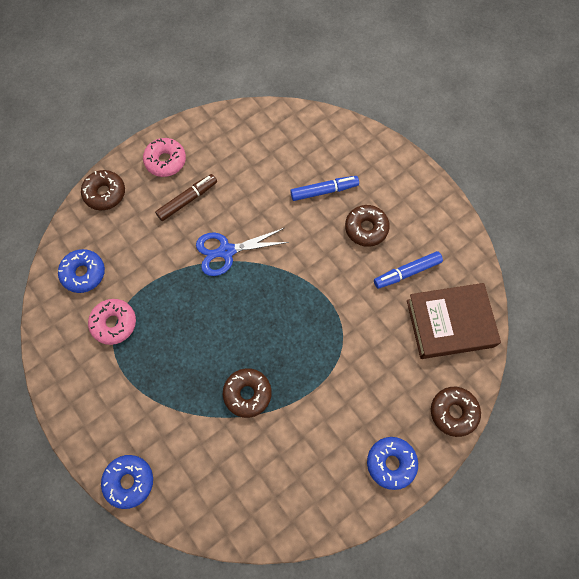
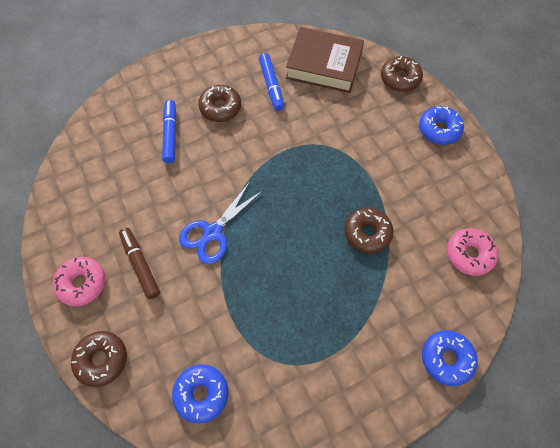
camera: 80 degrees left, 5 degrees down
(114, 323) = (271, 361): pink donut -> pink donut (469, 254)
(226, 251) = (213, 232): blue scissors -> blue scissors turned 45 degrees clockwise
(449, 323) = (324, 65): brown book -> brown book turned 75 degrees counterclockwise

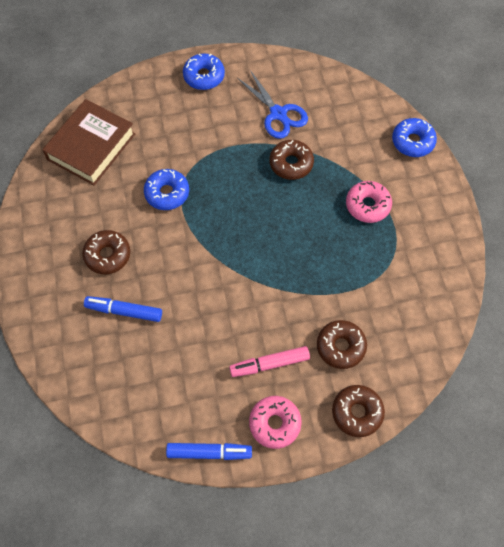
camera: 75 degrees left, 0 degrees up
(140, 265) = (270, 364): brown marker -> pink marker
(201, 394) = (405, 330): blue donut -> blue donut (167, 193)
(213, 232) = (253, 291): blue scissors -> blue scissors (278, 114)
(271, 85) = (98, 200): blue marker -> blue marker (209, 452)
(400, 79) = (135, 88): brown donut -> brown donut (340, 346)
(469, 254) = (331, 96): pink donut -> pink donut (367, 205)

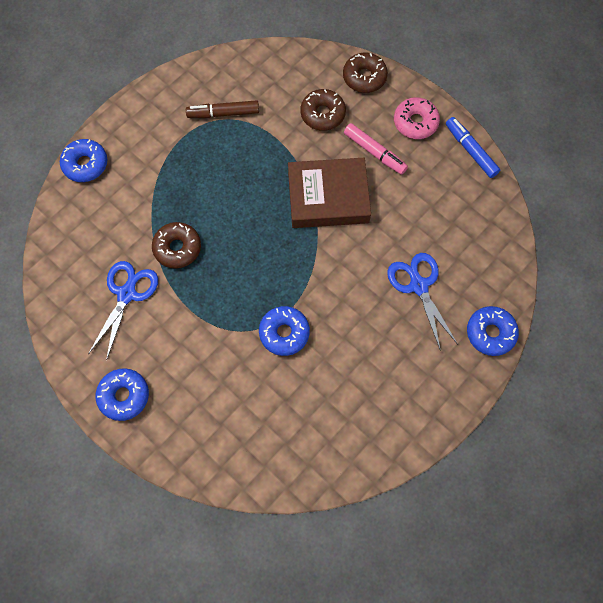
camera: 125 degrees left, 5 degrees up
(43, 336) = (490, 333): none -> blue donut
(91, 147) = (284, 443): brown book -> brown book (328, 197)
(107, 255) = (382, 338): brown donut -> none
(124, 311) = (418, 286): blue marker -> blue scissors
(367, 205) = (179, 163): pink donut -> none
(396, 266) = (223, 113): none -> brown marker

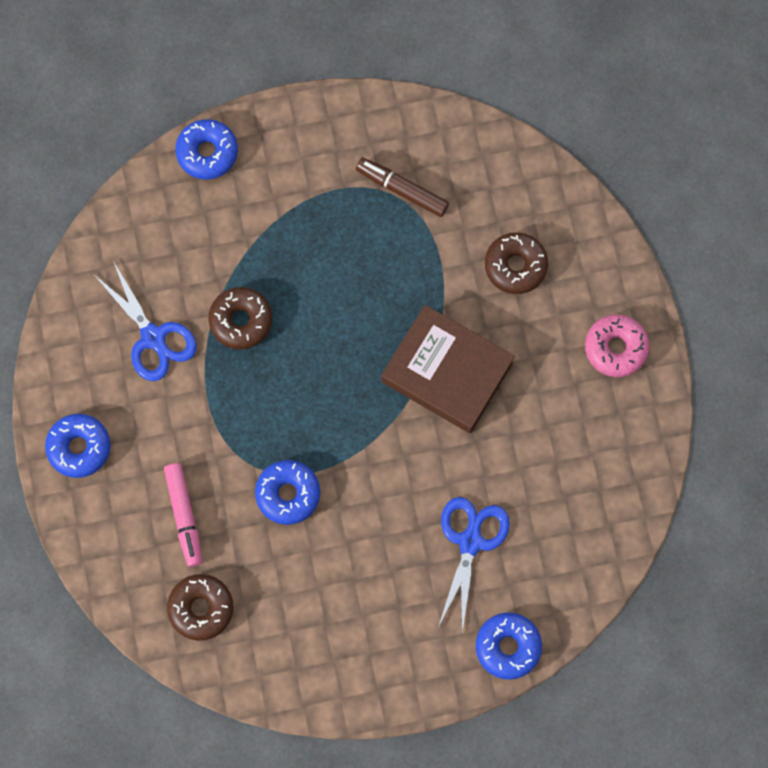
camera: 35 degrees right, 5 degrees up
(126, 294) = (153, 337): blue scissors -> blue scissors turned 90 degrees clockwise
(364, 77) = (599, 251): brown donut -> brown donut (201, 608)
(374, 152) = (540, 353): pink marker -> pink marker (184, 515)
(470, 151) = (653, 426): blue marker -> none

